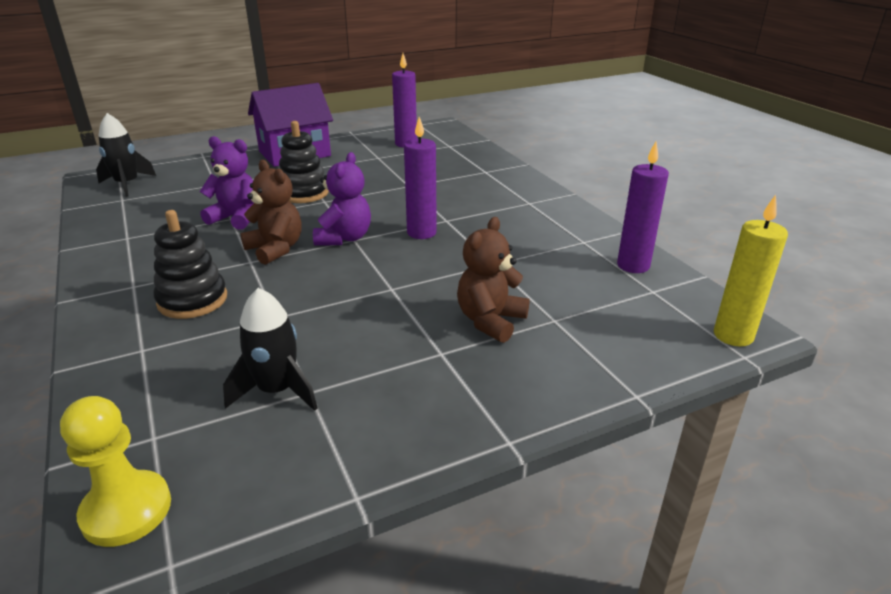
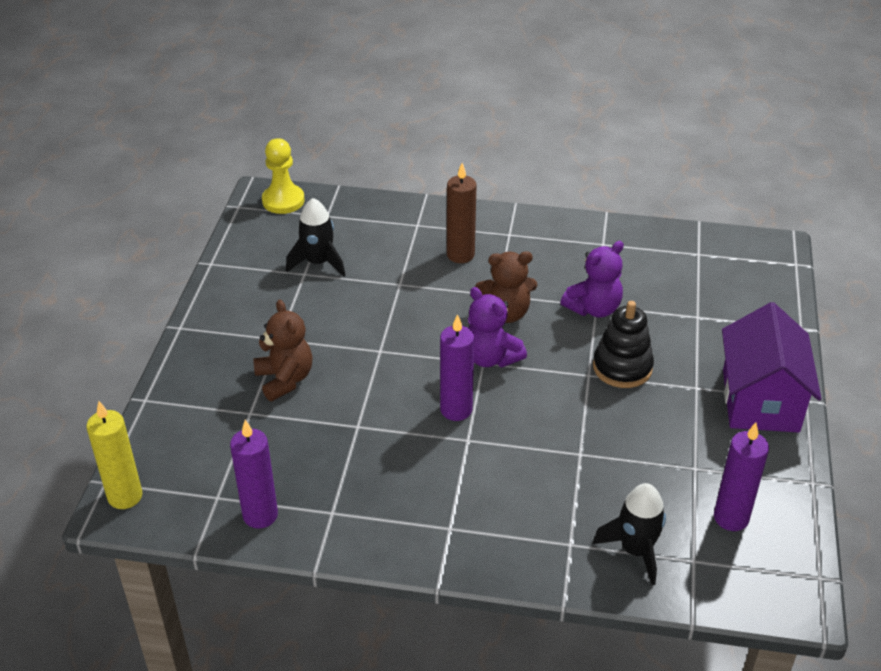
camera: 125 degrees right, 10 degrees up
(127, 184) = (739, 262): black rocket -> black rocket (635, 550)
(192, 300) = (460, 255): black stacking toy -> brown candle

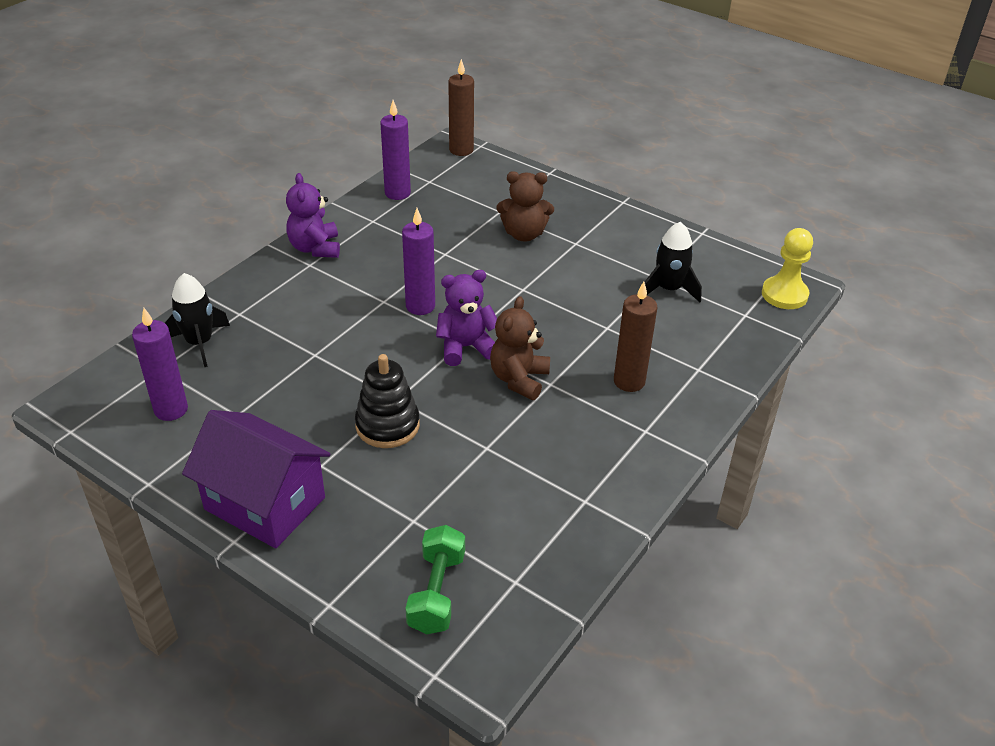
camera: 115 degrees right, 0 degrees up
(125, 496) = (461, 150): yellow candle -> brown candle
(594, 308) = (483, 443): purple teddy bear -> purple teddy bear (315, 248)
(741, 283) = (436, 592): none -> green dumbbell

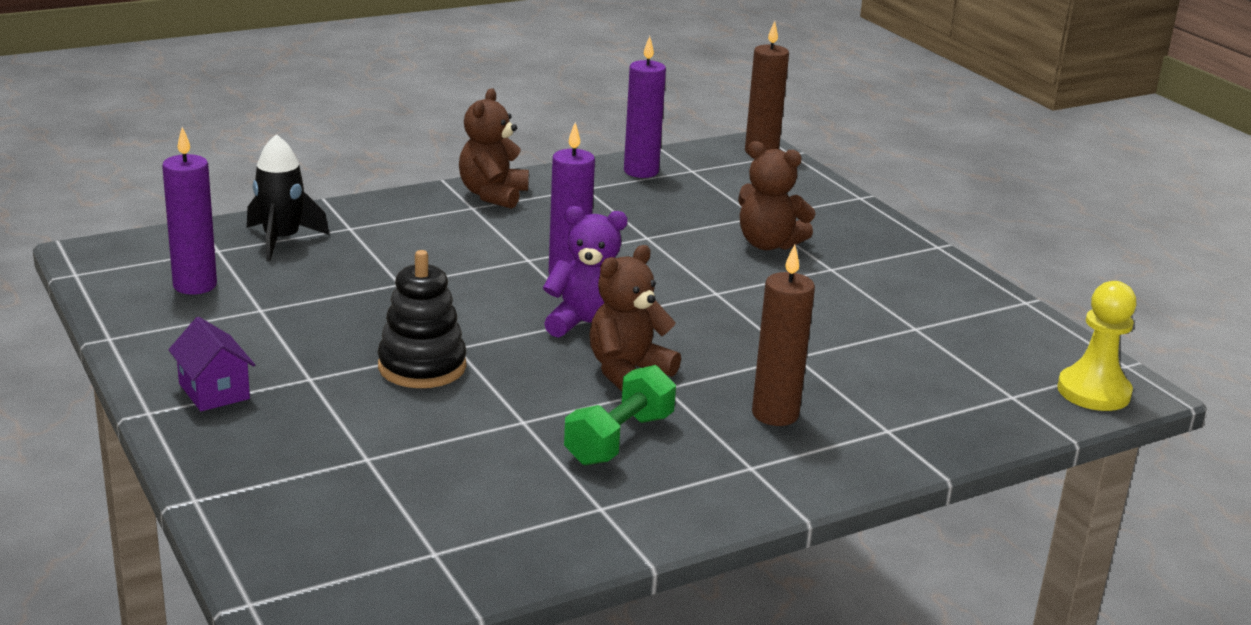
camera: 25 degrees right, 15 degrees down
(265, 503) = (214, 391): purple house -> purple house, size x0.50
(315, 248) = (493, 195): purple teddy bear -> brown teddy bear
(436, 592) = (329, 530): green dumbbell -> green dumbbell (619, 439)
(668, 289) = (921, 343): black rocket -> none

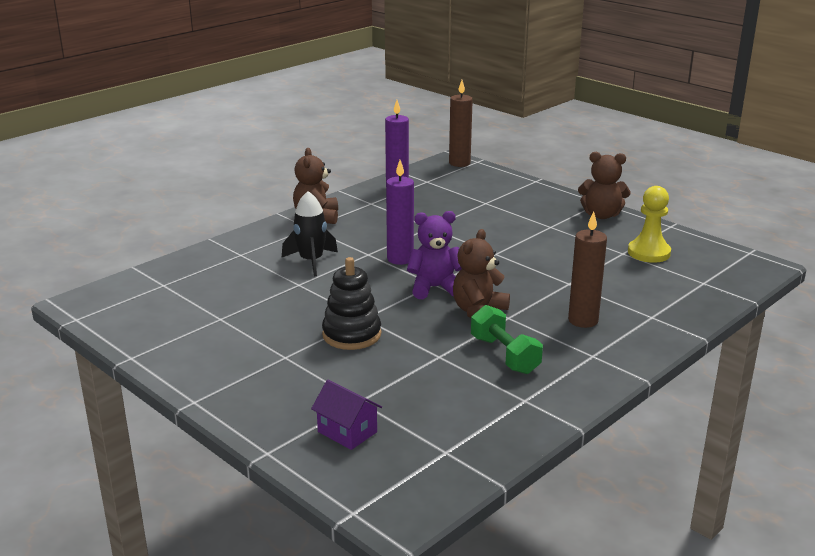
camera: 15 degrees left, 0 degrees up
(195, 285) = (165, 311): purple candle -> none
(214, 391) = (228, 378): purple house -> purple house (347, 432)
(282, 240) = (202, 270): black rocket -> black rocket (311, 261)
(619, 439) = (504, 355): green dumbbell -> green dumbbell turned 45 degrees counterclockwise
(768, 244) = (504, 218): brown teddy bear -> brown teddy bear (601, 215)
(1093, 392) = (744, 271): yellow pawn -> yellow pawn (649, 253)

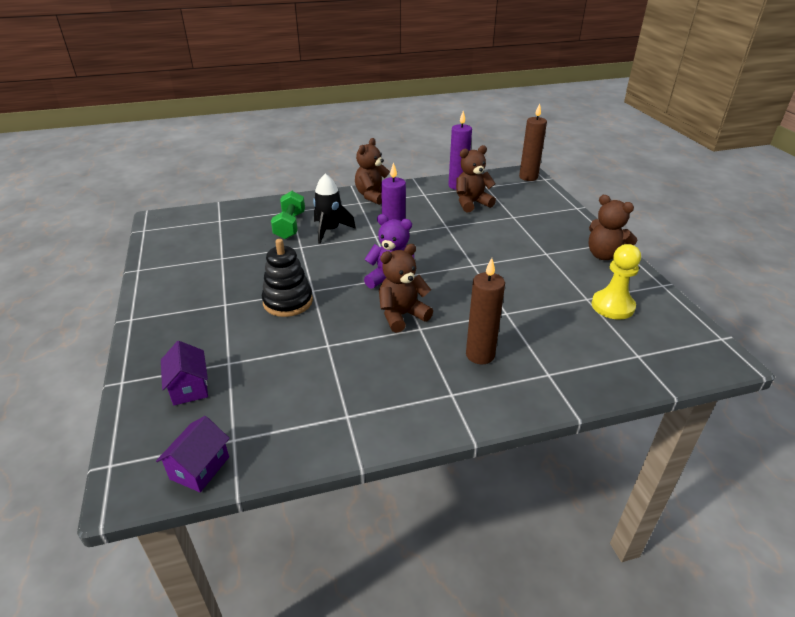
camera: 30 degrees right, 10 degrees up
(431, 200) = (471, 203): none -> brown teddy bear
(443, 481) = (200, 468): none -> purple house
(504, 355) = (378, 364): green dumbbell -> green dumbbell (290, 226)

